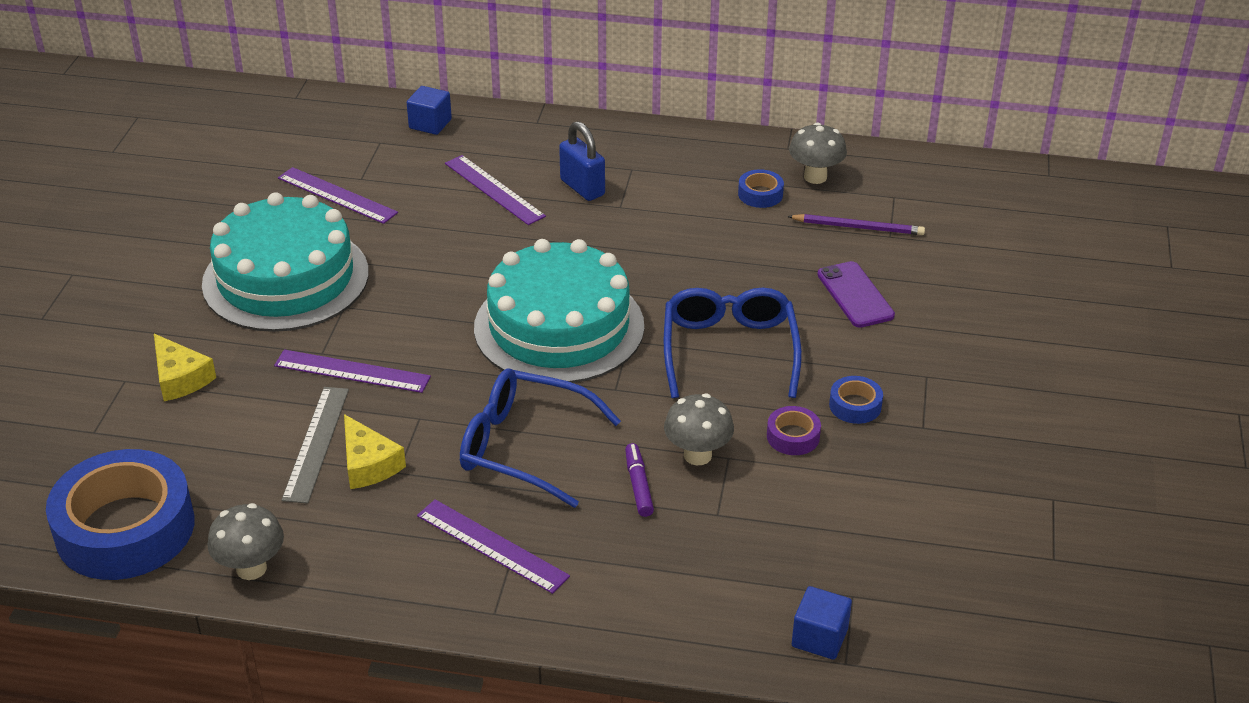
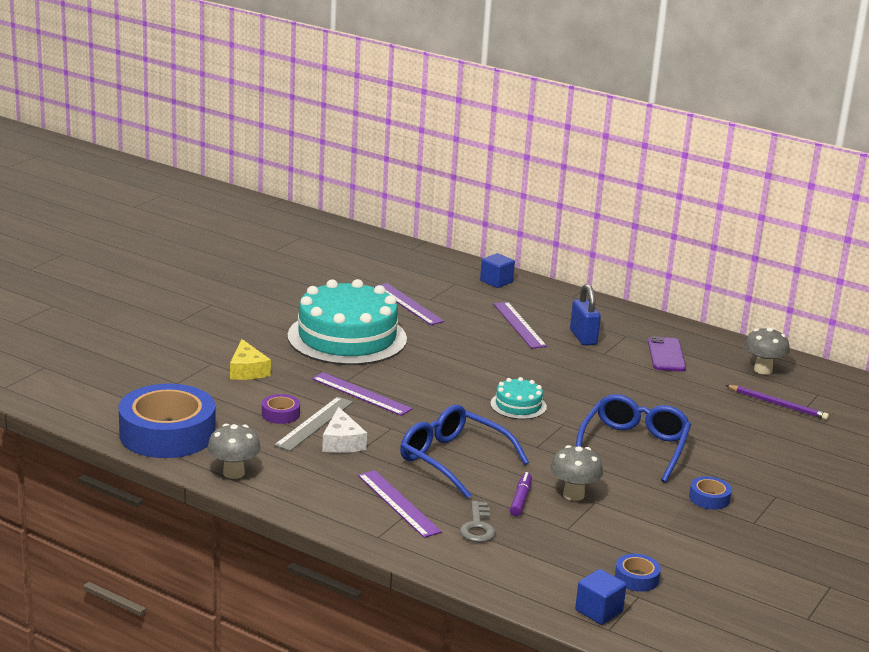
camera: 20 degrees right, 15 degrees down
(368, 464) = (342, 442): yellow cheese -> white cheese
(559, 327) = (518, 405): turquoise cake -> turquoise cake, size x0.44
(609, 551) = (477, 527): none -> grey key
(760, 194) = (714, 370): blue tape -> blue tape (636, 578)
(793, 436) = (650, 503): purple tape -> purple tape (280, 414)
(855, 295) = (750, 440): purple phone -> purple phone (666, 355)

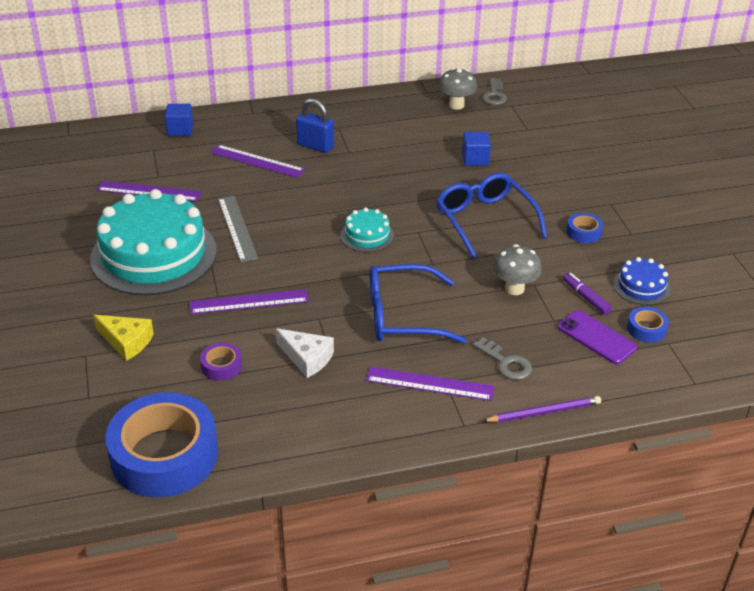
camera: 45 degrees left, 15 degrees up
(233, 473) = (278, 451): grey mushroom -> none
(314, 423) = (260, 355): grey ruler -> grey ruler (237, 228)
(520, 499) = (493, 317): purple marker -> purple marker (586, 297)
(598, 611) = (669, 373): blue cube -> blue cube (475, 159)
(666, 355) = (386, 128): purple phone -> purple phone (596, 337)
(689, 555) = (641, 286): none -> blue cake
(778, 404) = (505, 128): purple pencil -> purple pencil (544, 412)
(815, 380) = (494, 95): none -> grey key

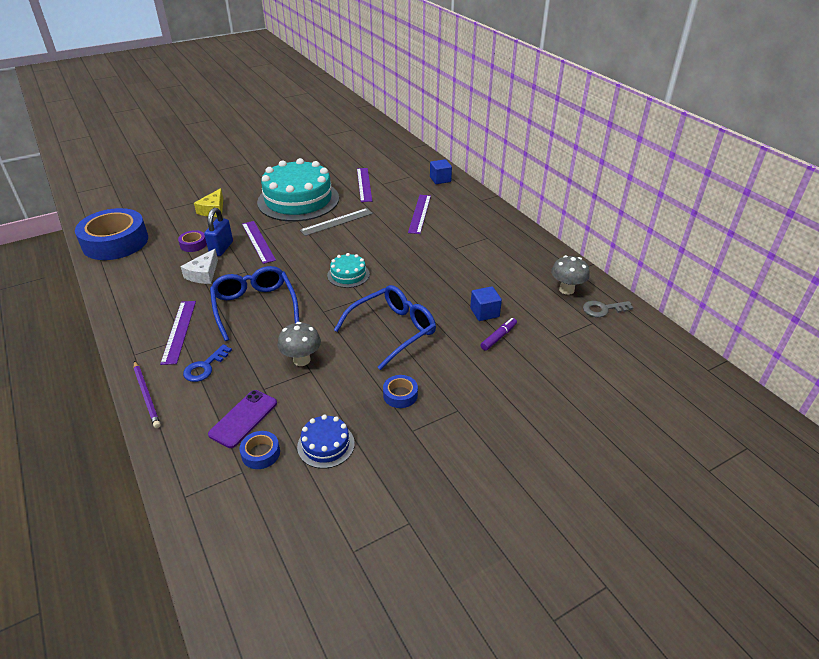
camera: 75 degrees right, 0 degrees up
(315, 146) = (454, 232): blue padlock -> blue padlock (221, 248)
(506, 363) = (205, 367): grey key -> blue key
(586, 297) = (299, 406): purple marker -> purple marker (498, 337)

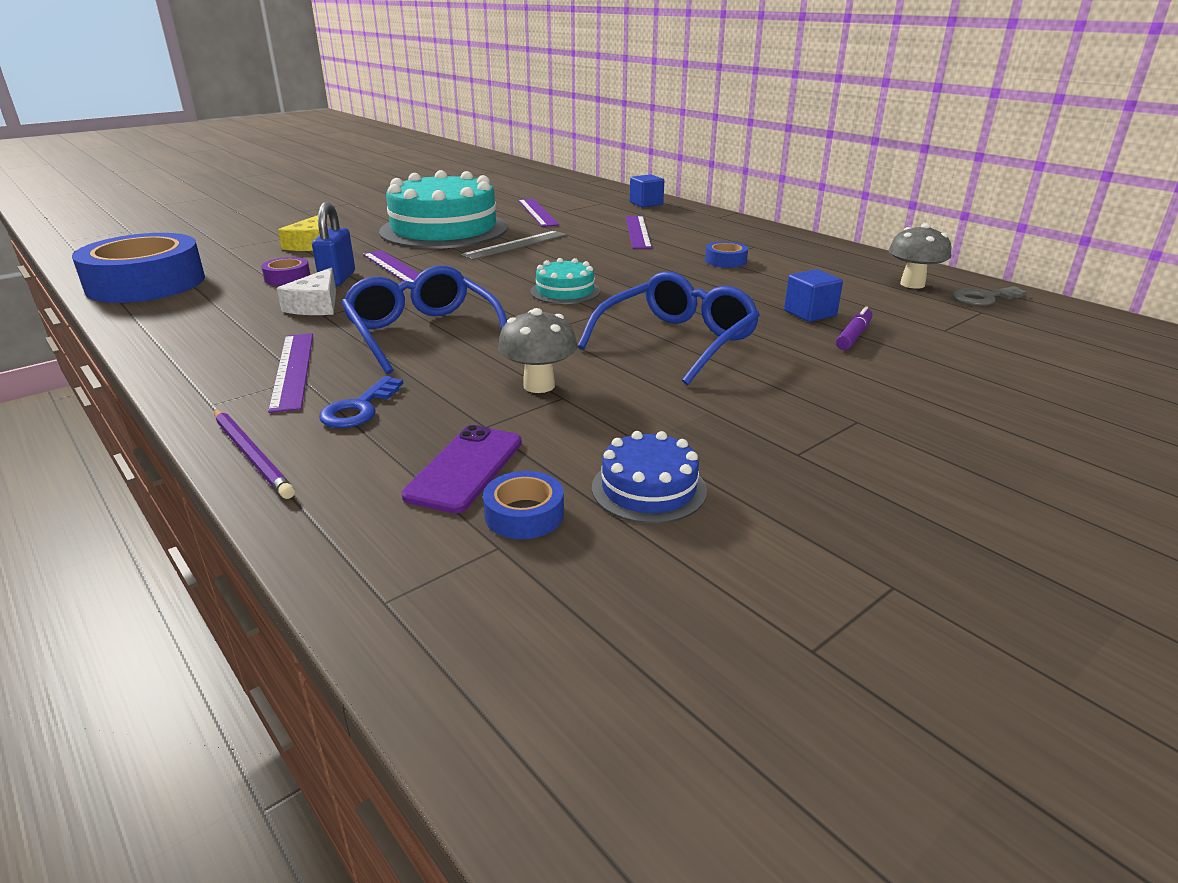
camera: 10 degrees left, 10 degrees down
(400, 395) = (743, 412): blue tape -> blue tape (725, 261)

